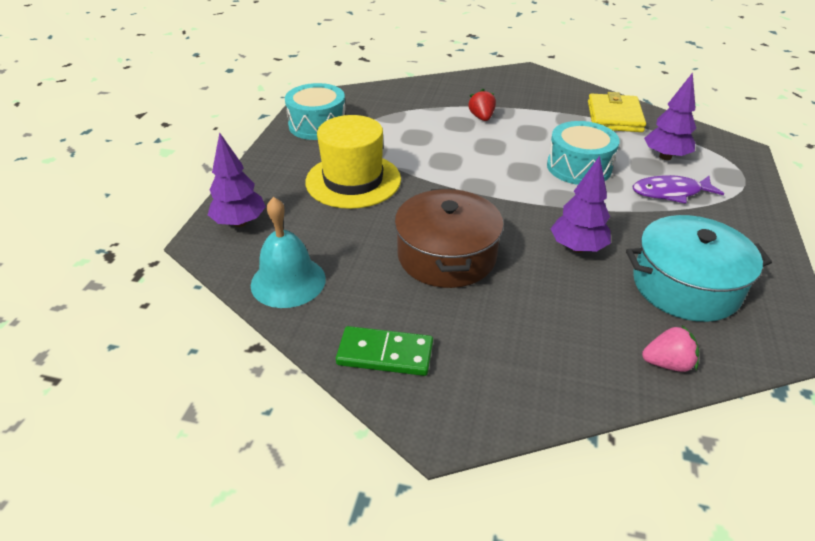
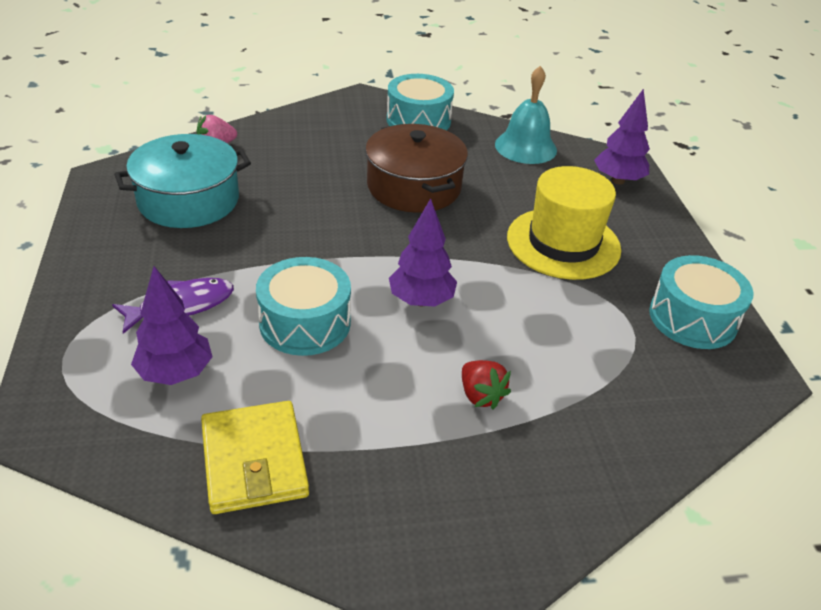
camera: 155 degrees right, 0 degrees up
(385, 354) = (418, 120): green domino -> turquoise drum
(577, 248) = (293, 215): purple tree -> purple tree (421, 301)

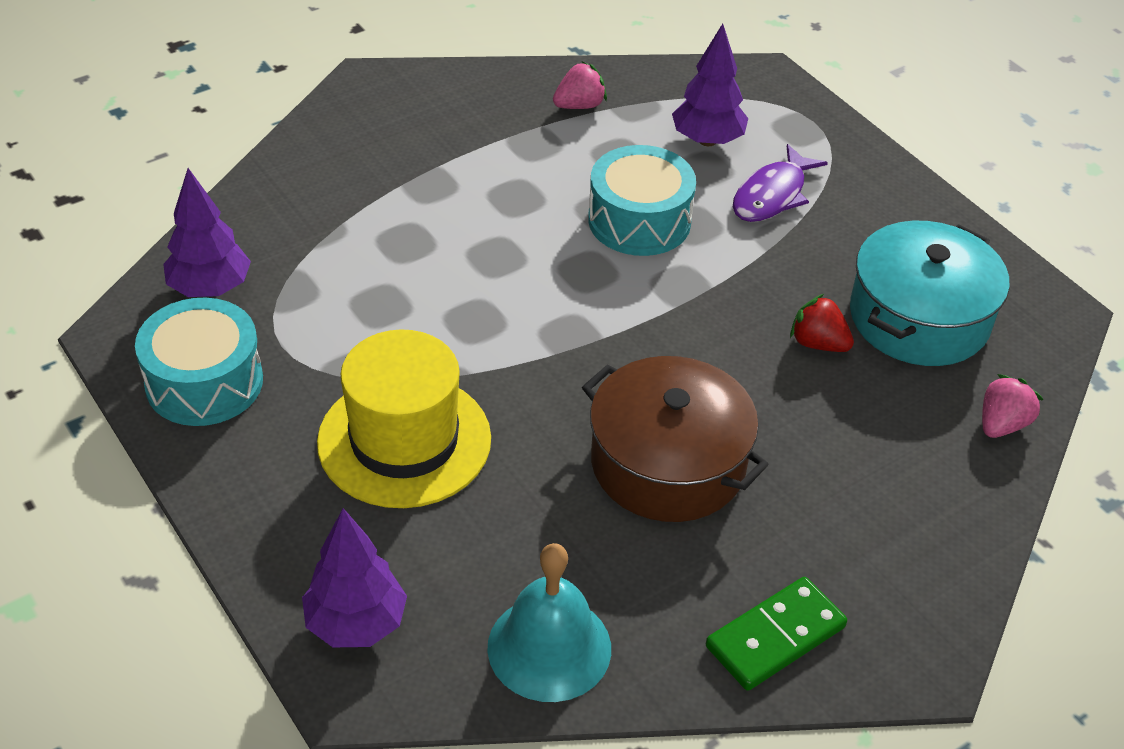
camera: 155 degrees right, 5 degrees up
(254, 460) = (579, 105): yellow wallet -> pink strawberry
(418, 120) = (775, 637): turquoise drum -> green domino
(421, 301) = (539, 287): purple tree -> purple tree (210, 288)
(480, 395) = (421, 212): red strawberry -> red strawberry (818, 343)

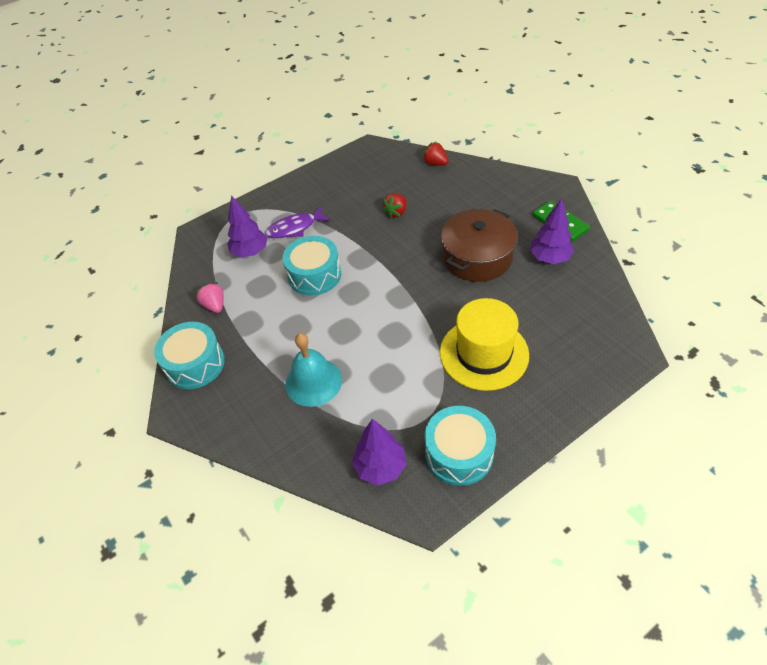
camera: 85 degrees left, 5 degrees up
(356, 624) = (599, 357): purple tree -> purple tree (549, 258)
(457, 92) = (195, 364): none -> turquoise drum
(549, 647) = (588, 289): turquoise bell -> turquoise bell (313, 382)
(772, 195) = (295, 228): purple fish -> purple fish turned 120 degrees clockwise
(919, 317) = (376, 183): turquoise pot -> none
(1002, 424) = (435, 163): pink strawberry -> red strawberry

